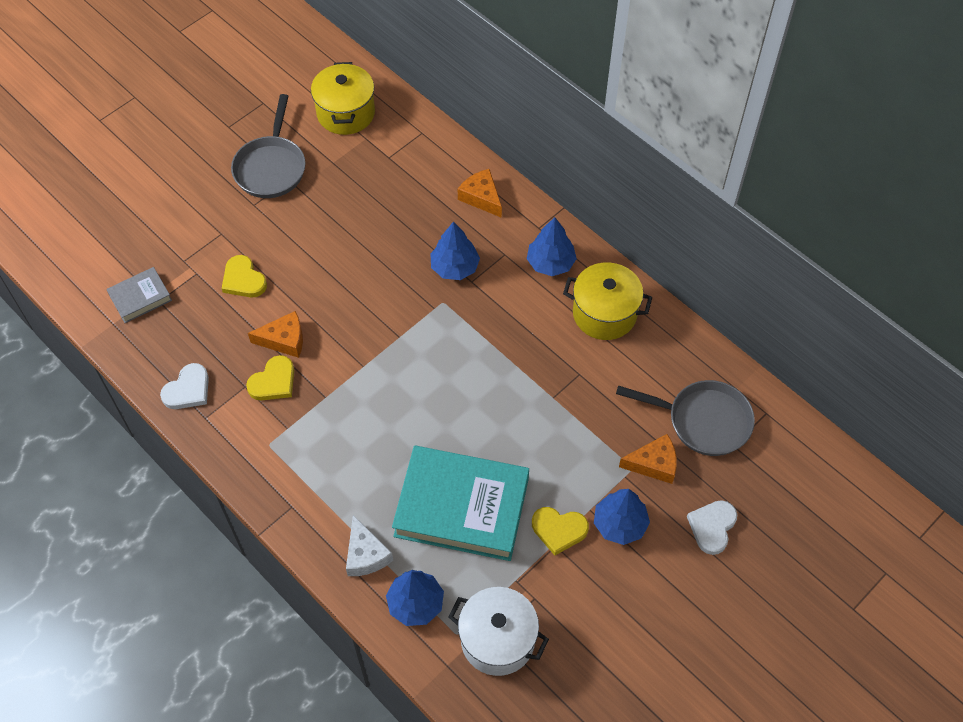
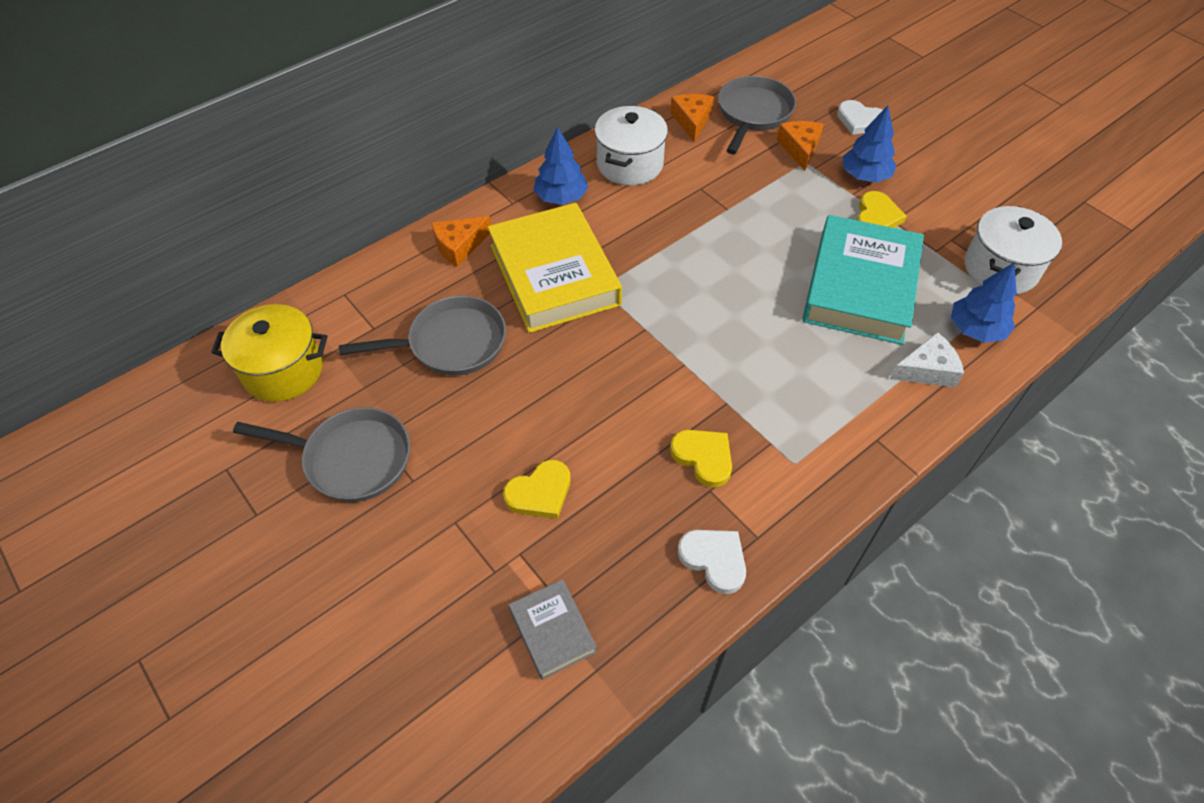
camera: 85 degrees left, 5 degrees down
(284, 340) = (641, 445): orange cheese -> orange cheese (692, 121)
(376, 208) = (451, 343): none -> grey pan
(455, 267) = (554, 275): blue tree -> yellow book
(604, 314) = (630, 164): yellow pot -> white pot

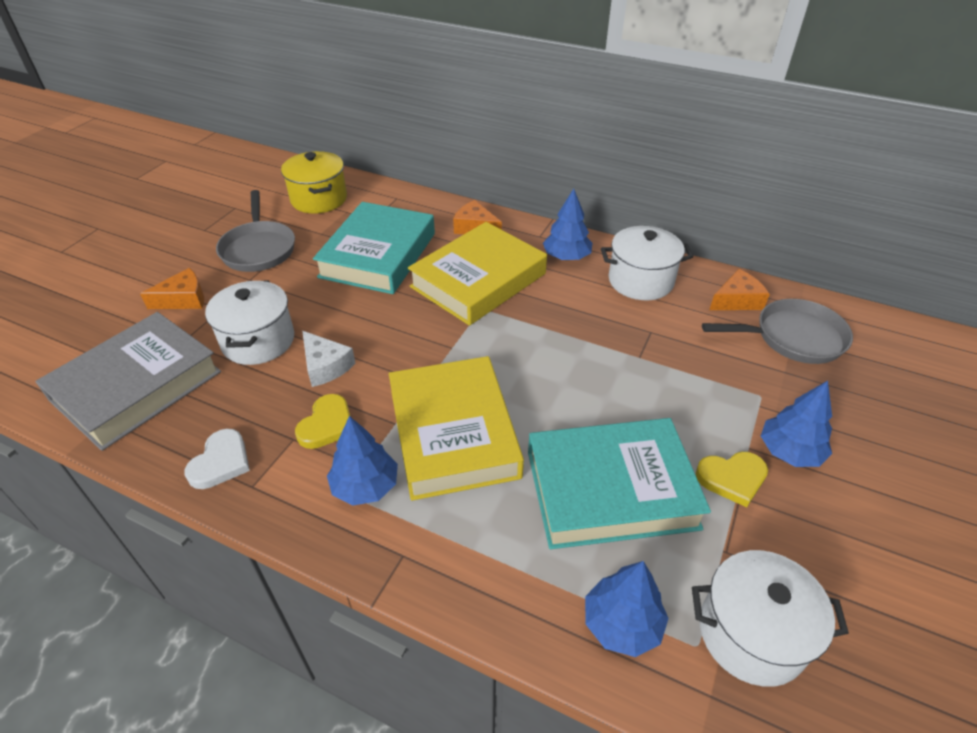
camera: 65 degrees right, 10 degrees down
(451, 343) = (378, 255): grey pan -> turquoise book
(540, 492) = (258, 341): yellow heart -> white pot
(552, 631) = (137, 386): grey book -> grey book, size x2.10
(758, 364) = (453, 433): none -> yellow book
(794, 446) = (365, 486): none -> blue tree
(800, 148) = (778, 386): orange cheese -> orange cheese (184, 299)
(860, 120) = (880, 425): white heart -> none
(927, 370) = (525, 583): white cheese -> white cheese (325, 366)

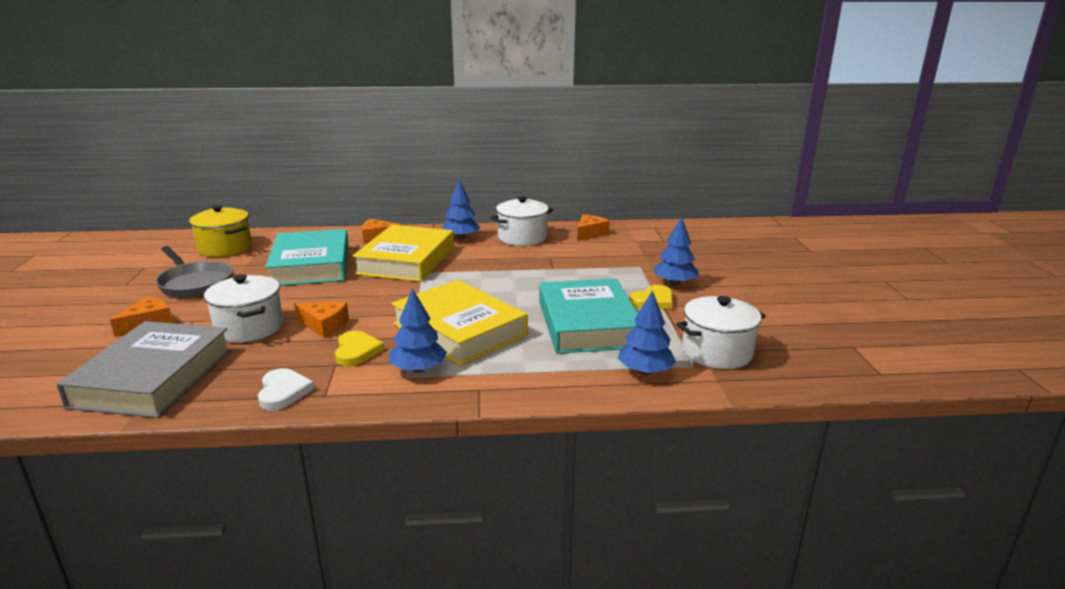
camera: 30 degrees left, 20 degrees down
(325, 366) = (324, 325): white cheese -> orange cheese
(611, 489) = (587, 324): turquoise book -> turquoise book turned 60 degrees counterclockwise
(793, 338) = (636, 241): grey pan -> none

